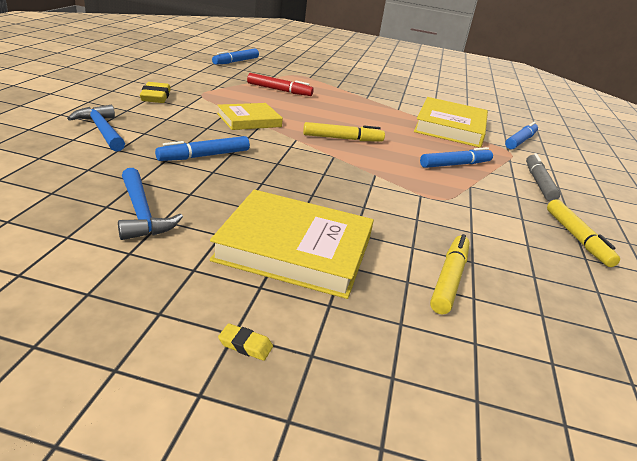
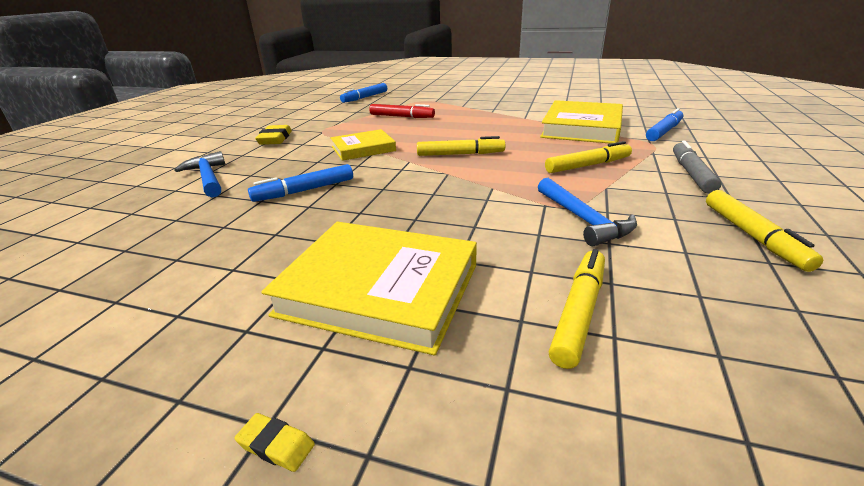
camera: 10 degrees right, 0 degrees up
(141, 213) = (211, 264): blue hammer -> blue hammer (583, 220)
(455, 164) = (587, 165): blue marker -> yellow marker

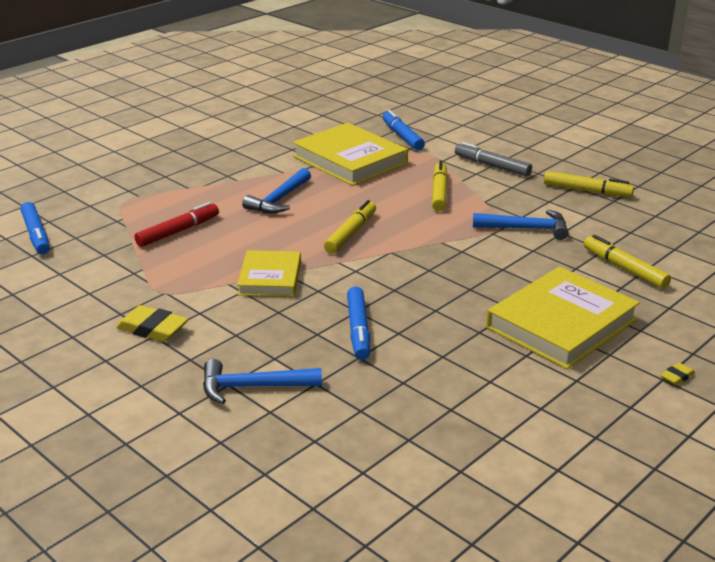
camera: 65 degrees left, 0 degrees up
(481, 126) = (279, 200): none -> blue hammer

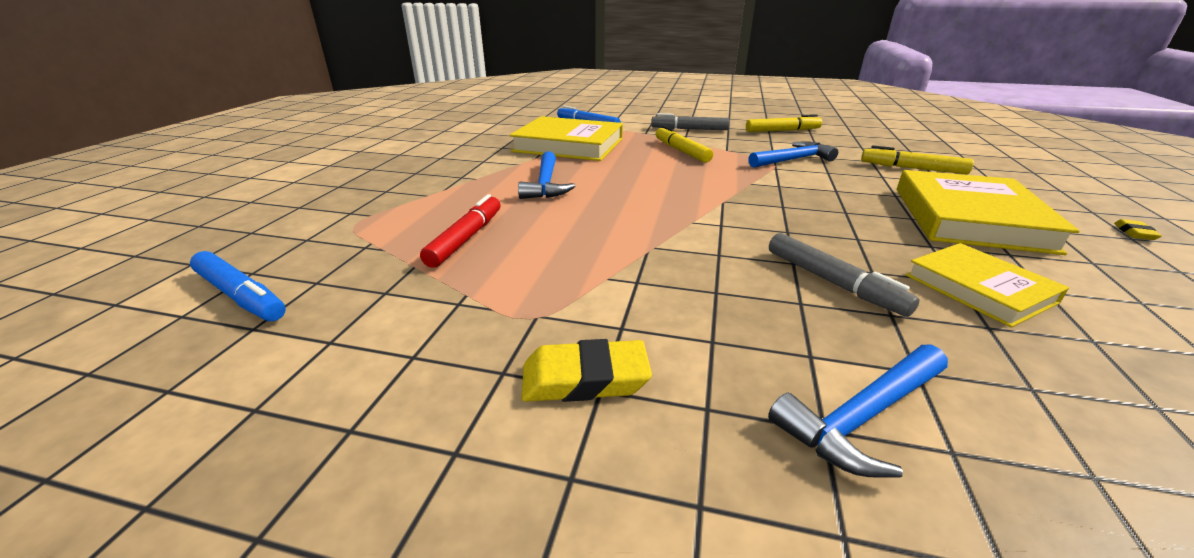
camera: 30 degrees left, 0 degrees up
(270, 278) = (647, 257): yellow book -> yellow book (979, 289)
(351, 233) = (661, 195): yellow marker -> none
(358, 330) = (832, 282): blue marker -> grey marker

